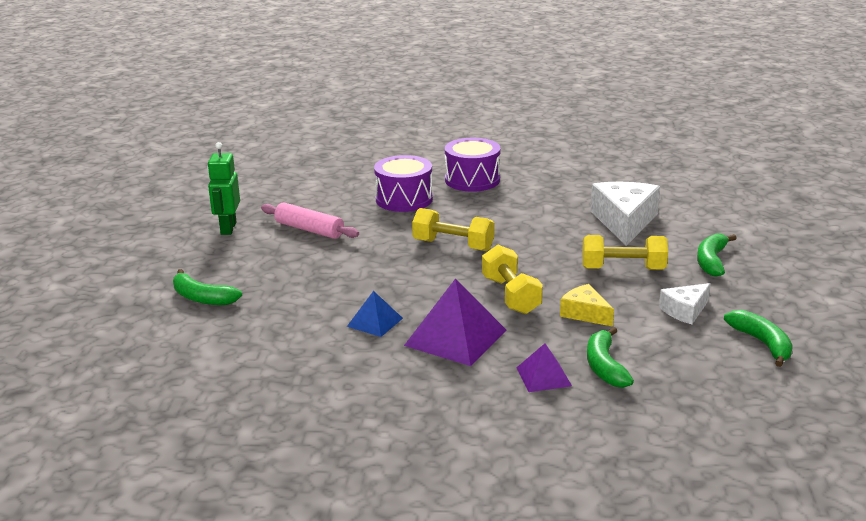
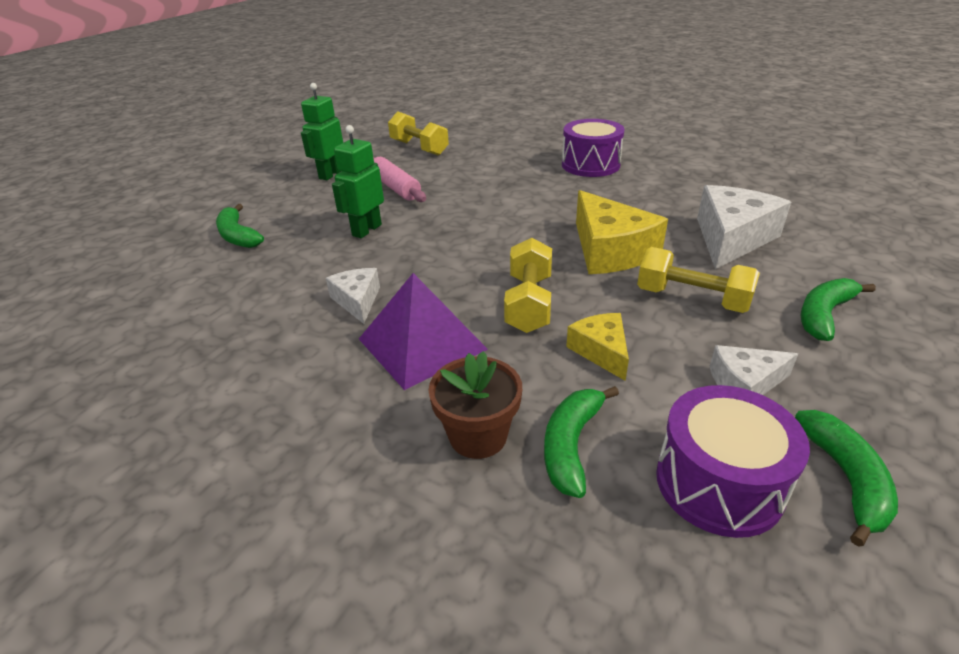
camera: 25 degrees right, 10 degrees up
(322, 270) = (366, 230): none -> green robot
(375, 322) = (357, 301): blue pyramid -> white cheese
(404, 199) = (508, 173): purple drum -> purple drum (719, 483)
(453, 245) = (515, 229): yellow dumbbell -> yellow dumbbell (419, 148)
(542, 247) = (610, 250): none -> yellow cheese
(543, 376) = (478, 436): purple pyramid -> brown flower pot

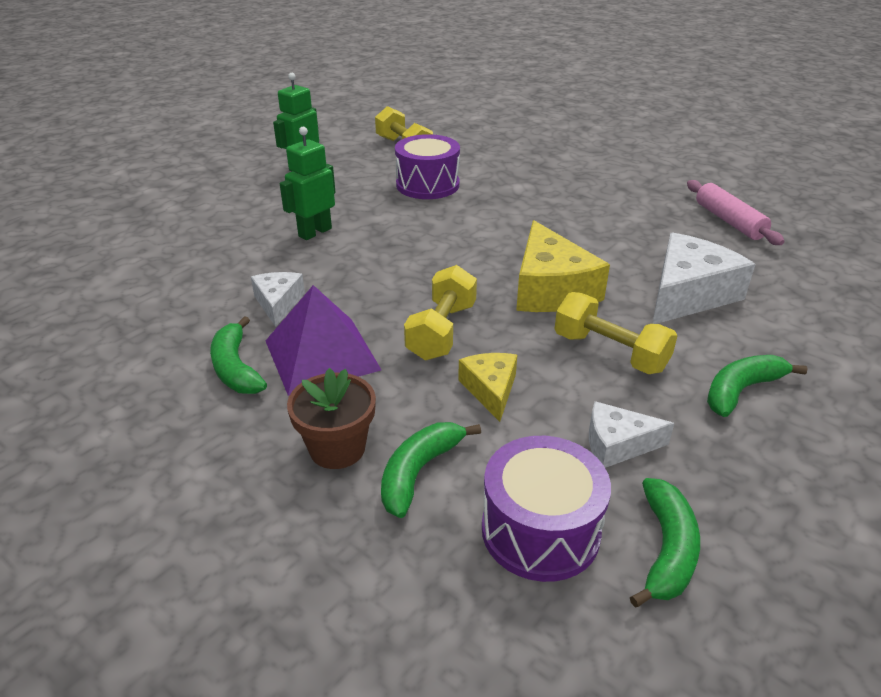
camera: 10 degrees right, 0 degrees up
(238, 236) = (190, 221): green banana -> green banana (236, 368)
(395, 187) = (361, 190): pink rolling pin -> pink rolling pin (729, 221)
(590, 165) = (578, 190): purple drum -> purple drum (427, 185)

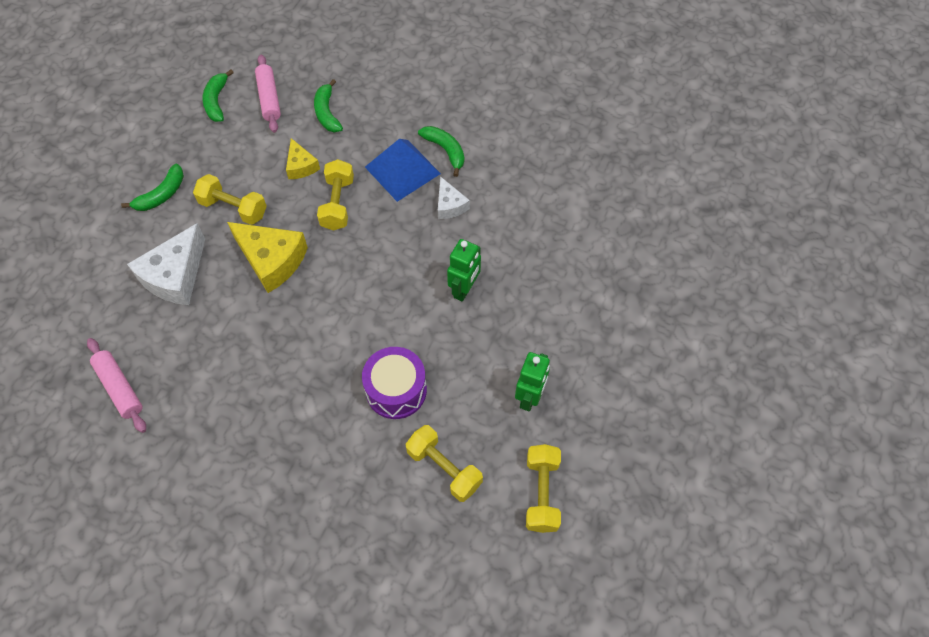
camera: 165 degrees right, 25 degrees up
(322, 355) = (402, 170): purple pyramid -> blue pyramid
(331, 131) = (542, 493): none -> yellow dumbbell
(337, 448) = (369, 116): brown flower pot -> none
(419, 472) = (327, 113): green banana -> green banana turned 150 degrees clockwise
(540, 530) = (269, 98): purple drum -> pink rolling pin
(551, 289) = (272, 260): yellow cheese -> yellow cheese turned 150 degrees clockwise
(617, 444) = (233, 146): white cheese -> none

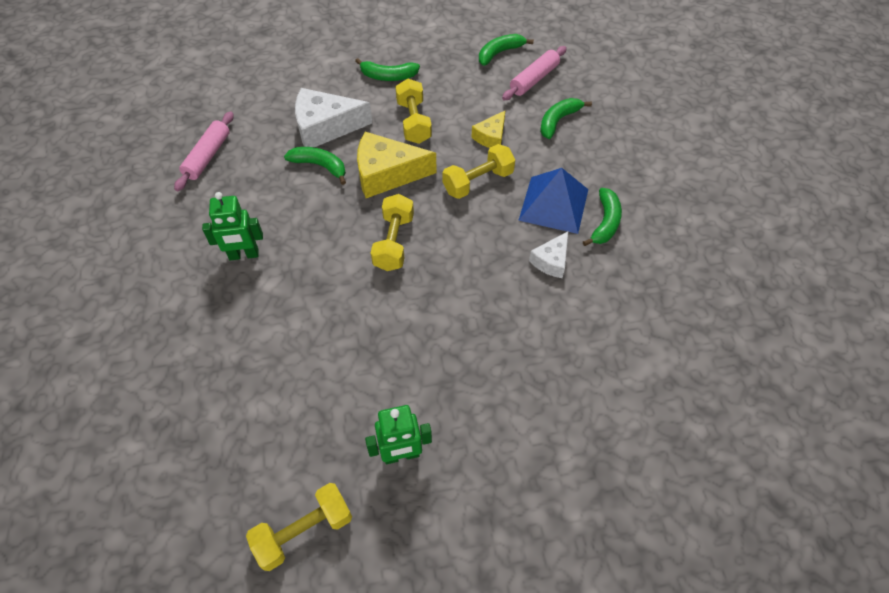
camera: 55 degrees right, 5 degrees down
(217, 304) = (320, 166): none -> green banana
(272, 260) = (387, 174): yellow cheese -> yellow cheese turned 90 degrees clockwise
(396, 390) = (330, 336): purple drum -> none
(444, 468) = (277, 424): yellow dumbbell -> yellow dumbbell (394, 242)
(464, 289) = (473, 327): green robot -> green robot (244, 255)

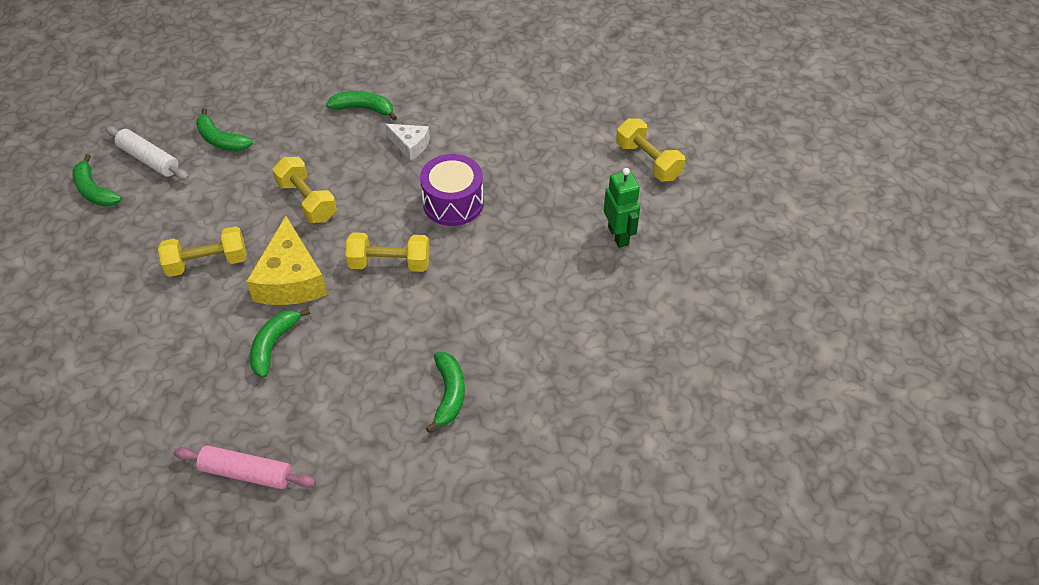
camera: 95 degrees left, 5 degrees down
(244, 255) = (410, 396): green robot -> none
(304, 531) = (696, 292): yellow dumbbell -> yellow dumbbell (648, 161)
(325, 127) = (205, 350): white cheese -> none
(388, 76) = (118, 296): green banana -> green banana (449, 394)
(466, 295) = (453, 203): none -> purple drum
(491, 137) = (240, 193): yellow cheese -> none
(534, 79) = (149, 159): pink rolling pin -> white rolling pin
(554, 204) = (340, 143): blue pyramid -> none

